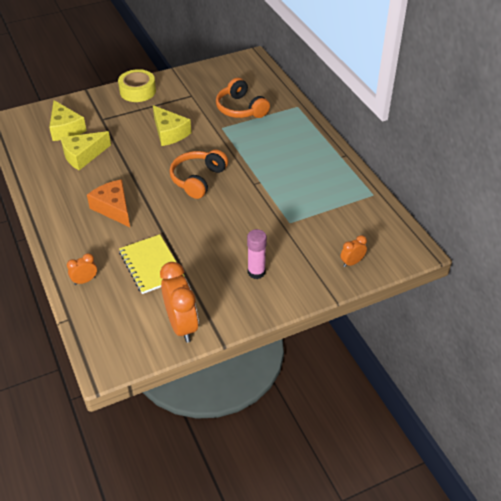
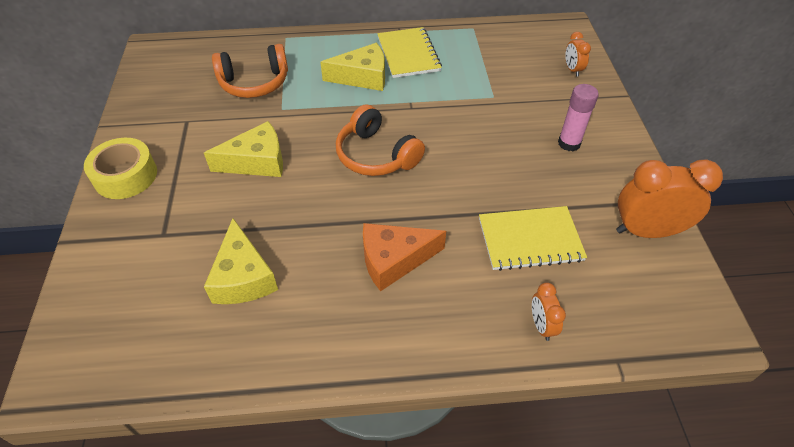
camera: 70 degrees left, 5 degrees up
(65, 129) = (151, 290): yellow cheese -> yellow cheese (363, 77)
(314, 168) = (408, 54): none -> yellow notebook

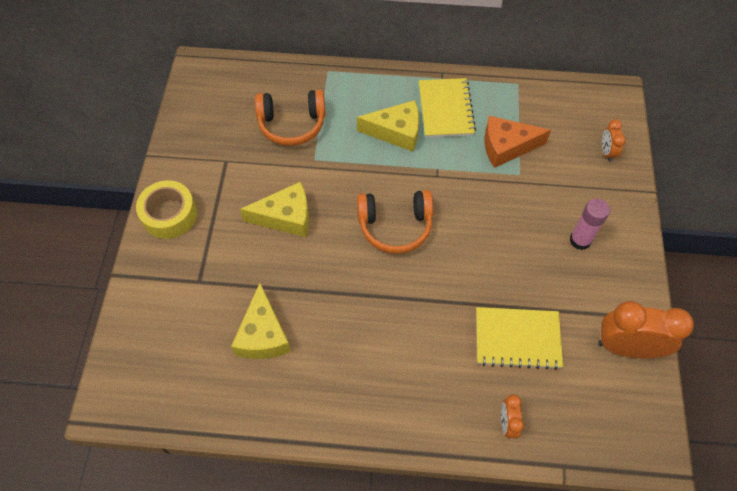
camera: 10 degrees right, 10 degrees up
(376, 155) = (395, 226): orange headphones -> orange headphones turned 60 degrees counterclockwise
(394, 260) = (393, 339): orange cheese -> orange cheese (506, 147)

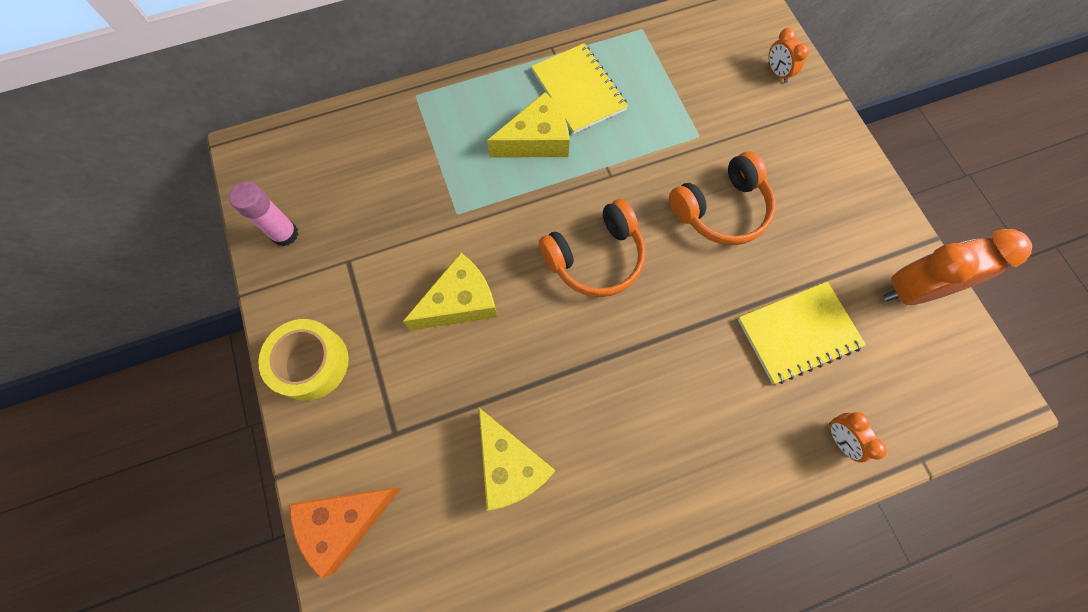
camera: 25 degrees left, 10 degrees up
(292, 124) = (406, 180): orange headphones -> orange headphones (721, 209)
(506, 147) = (669, 109): orange cheese -> orange cheese (344, 522)
(580, 240) = (803, 187): pink glue stick -> pink glue stick (285, 234)

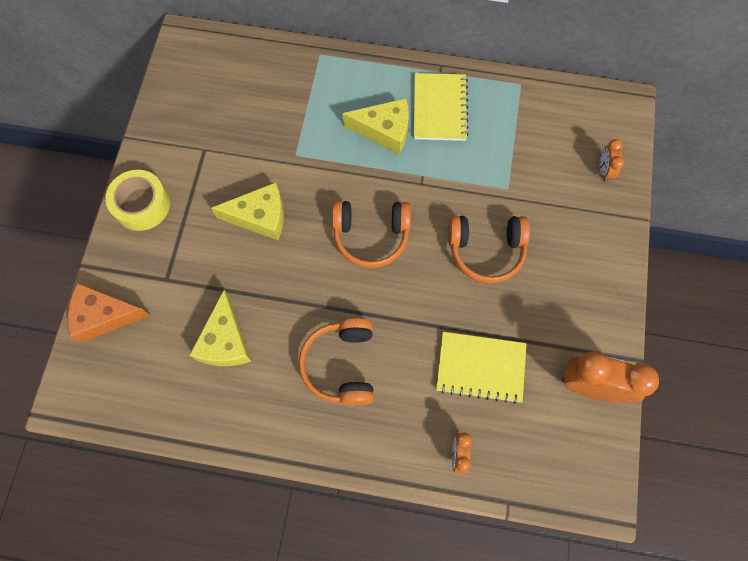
camera: 30 degrees right, 0 degrees up
(285, 234) = (175, 110): pink glue stick -> none
(656, 415) = (341, 365): none -> orange headphones

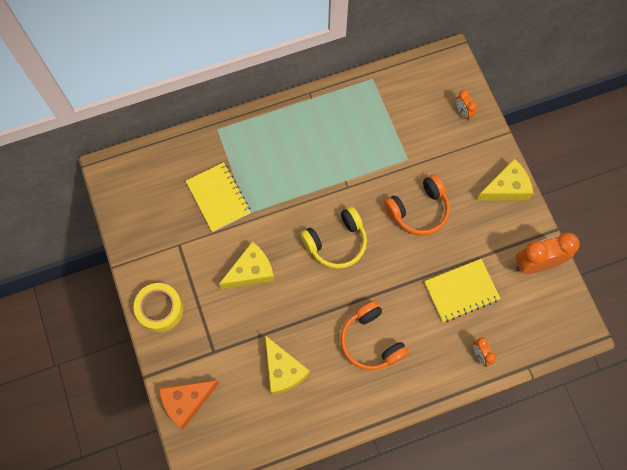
camera: 30 degrees left, 0 degrees up
(371, 236) = (336, 242): orange headphones -> yellow headphones
(384, 130) = (299, 162): yellow cheese -> yellow cheese (506, 188)
(440, 108) = (327, 125): yellow notebook -> yellow notebook (218, 197)

